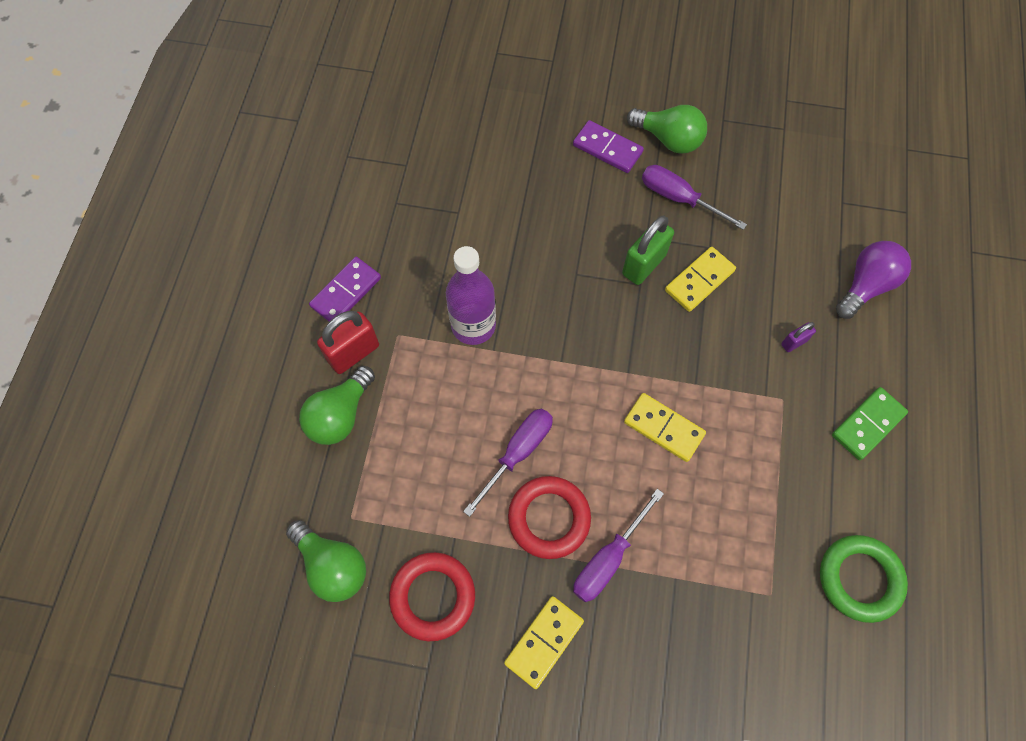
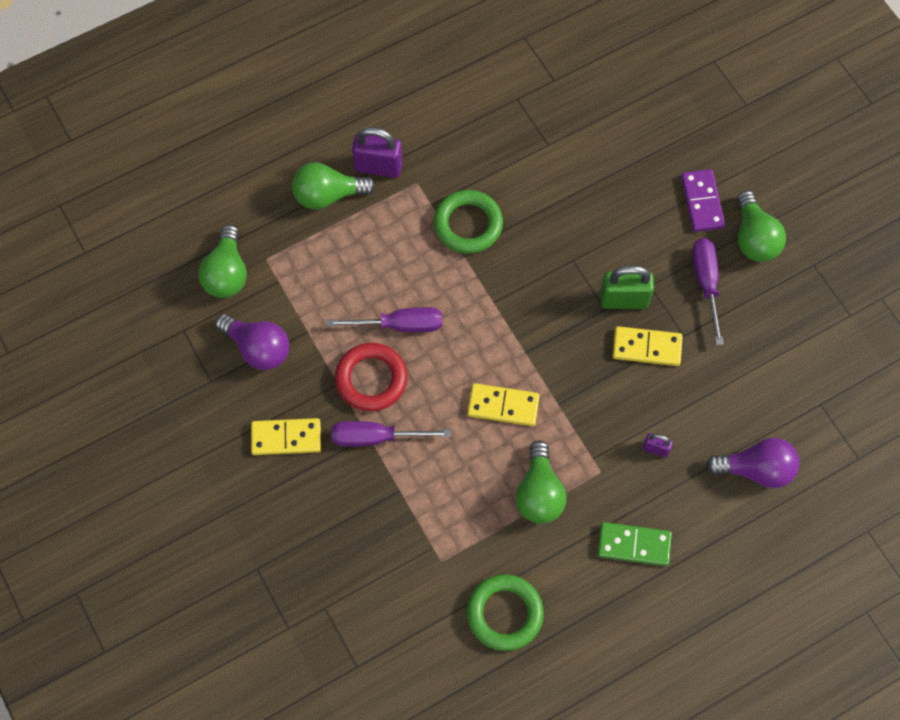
camera: 50 degrees right, 0 degrees up
(346, 292) = (418, 125): purple domino -> none
(353, 353) = (378, 167): red padlock -> purple padlock
(433, 596) = (258, 348): red ring -> purple light bulb
(473, 326) = (468, 224): purple bottle -> green ring
(663, 428) = (503, 406): yellow domino -> yellow domino turned 75 degrees counterclockwise
(766, 462) = (539, 493): none -> green light bulb

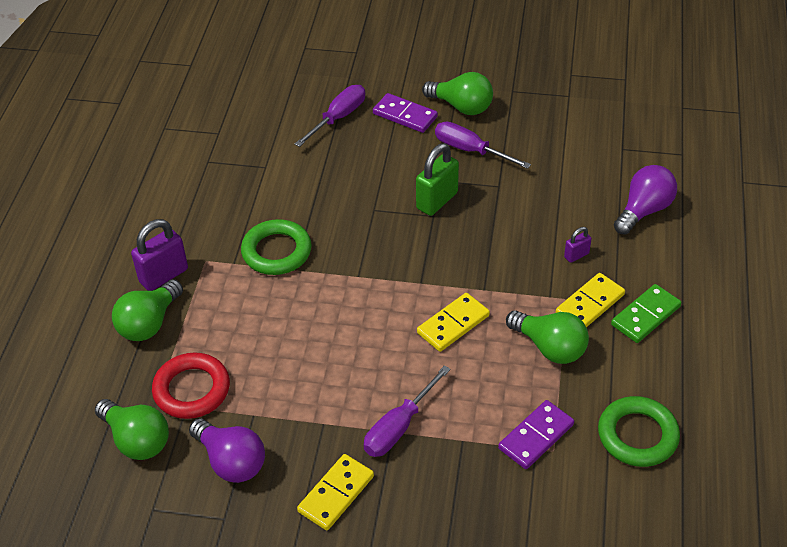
camera: 50 degrees left, 20 degrees down
(258, 348) = (231, 461): purple light bulb -> purple light bulb turned 60 degrees clockwise
(371, 379) = (343, 397): red ring -> red ring (192, 390)
(400, 325) = (315, 347): purple screwdriver -> purple screwdriver (338, 118)
(444, 540) = (536, 436): none -> purple domino
(647, 348) = (488, 211): yellow domino -> yellow domino (590, 304)

